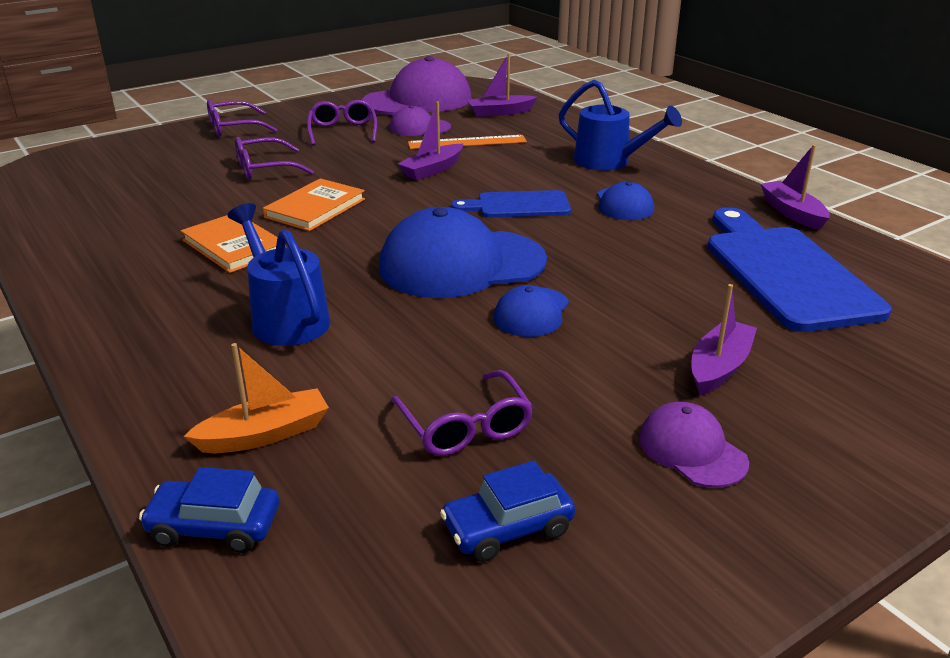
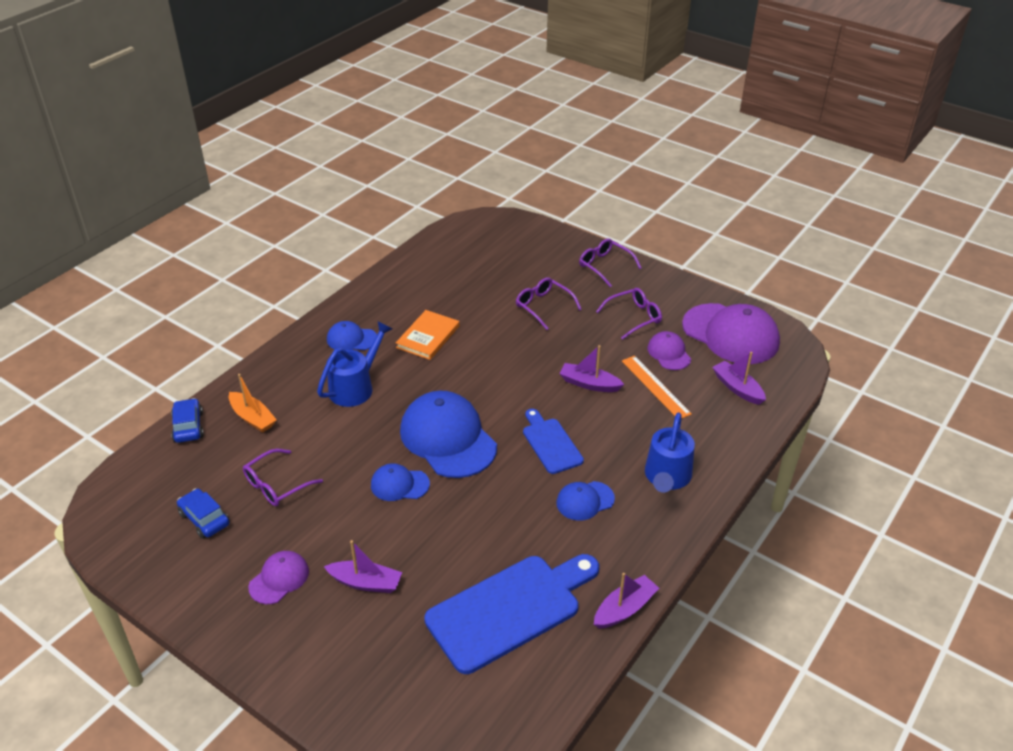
camera: 70 degrees right, 10 degrees up
(162, 306) = (351, 339): none -> blue cap
(315, 208) = (495, 350): orange book -> none

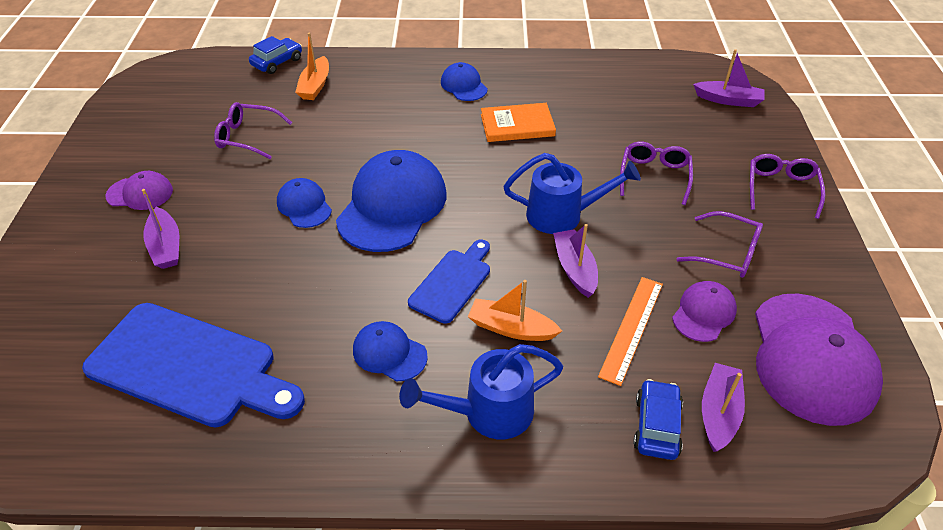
camera: 55 degrees right, 5 degrees up
(204, 519) = (182, 121): blue car -> blue car (656, 426)
(356, 387) = (405, 118): blue watering can -> blue watering can (563, 215)
(612, 436) = (511, 328): none -> orange boat
(624, 609) = (247, 471): purple boat -> purple boat (728, 100)

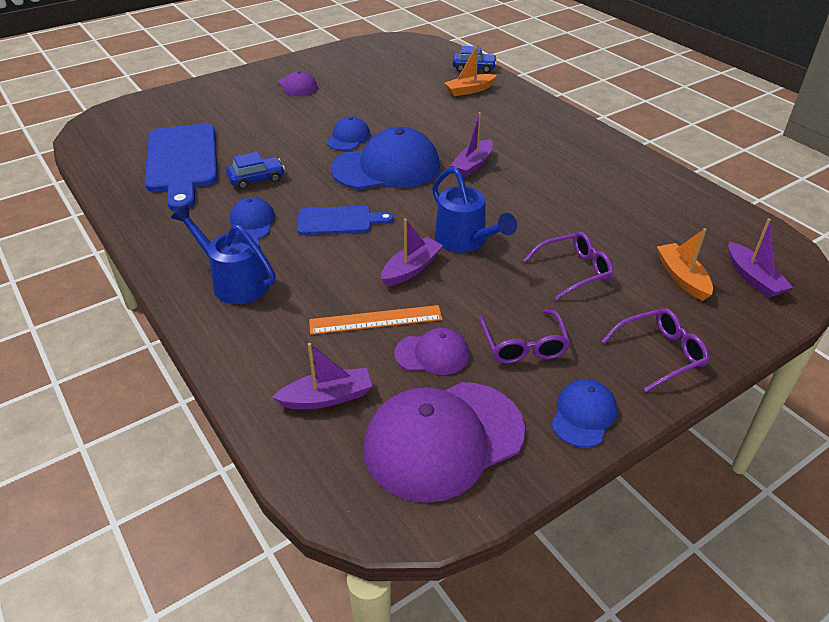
camera: 55 degrees right, 5 degrees down
(166, 246) = (264, 113): purple boat -> purple boat (472, 165)
(247, 137) = (387, 92): purple glasses -> none
(464, 85) = (557, 141): blue cap -> blue cap (583, 415)
(511, 328) = (320, 262): orange boat -> orange boat (682, 277)
(517, 125) = (543, 182): orange book -> none
(656, 426) = (285, 367): blue car -> blue car (256, 179)

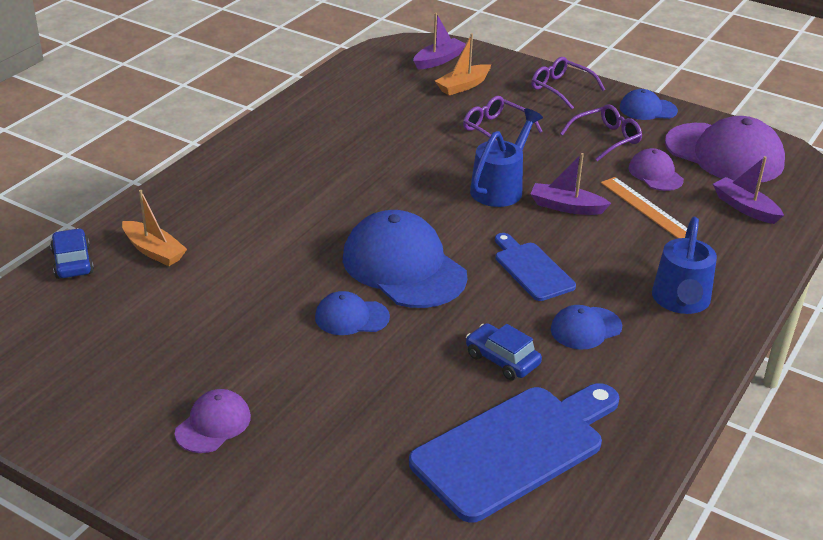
camera: 115 degrees left, 5 degrees down
(472, 165) = (356, 210): purple boat -> none

